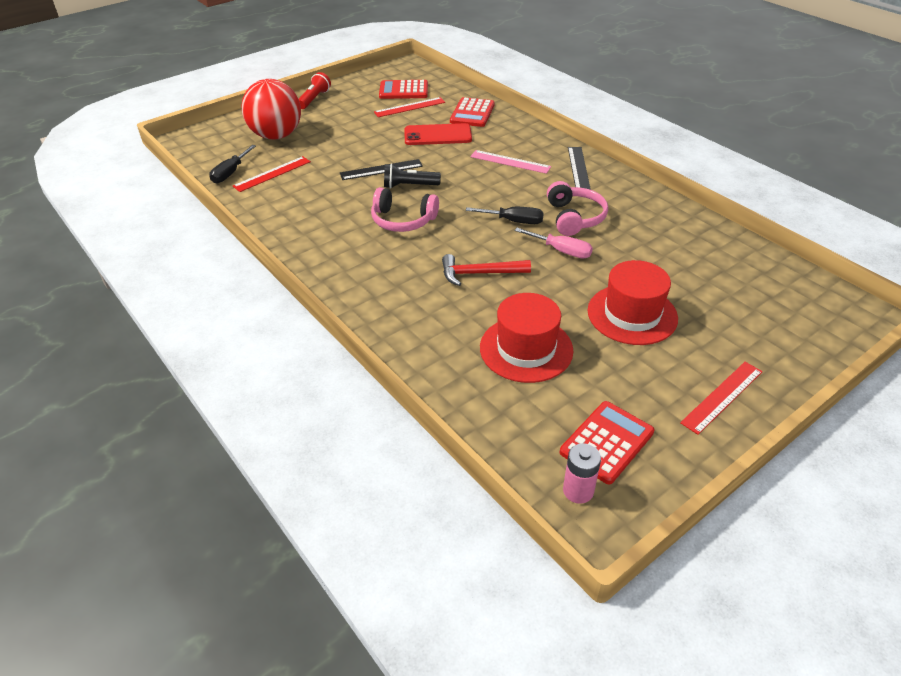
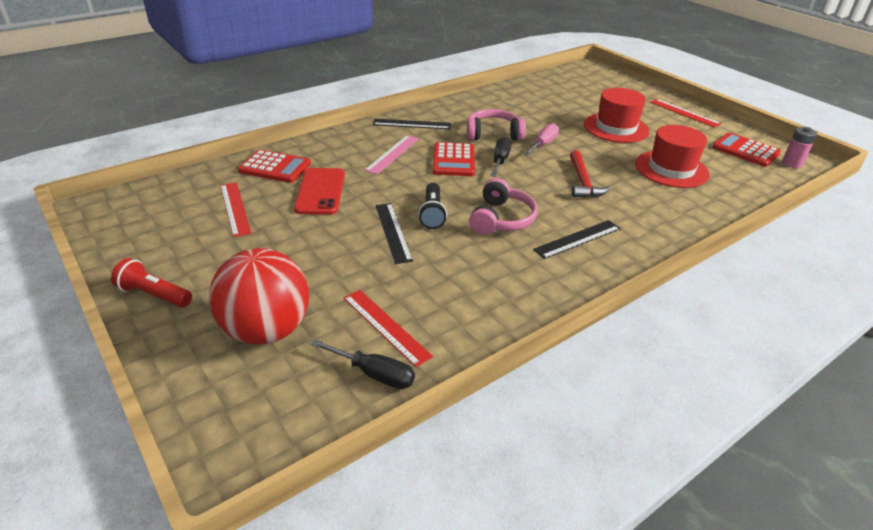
camera: 90 degrees left, 5 degrees down
(372, 261) = (577, 239): none -> black ruler
(403, 90) = (180, 212): red calculator -> red calculator (453, 160)

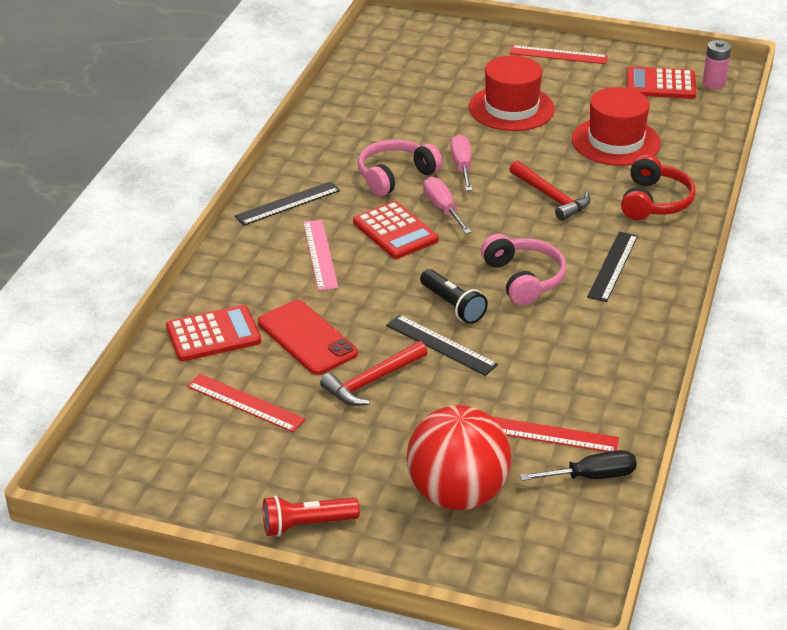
camera: 35 degrees left, 0 degrees up
(321, 232) = (372, 381): none -> red hammer
(500, 160) = (443, 209): black screwdriver -> pink screwdriver
(660, 213) = (655, 201): none -> red headphones

